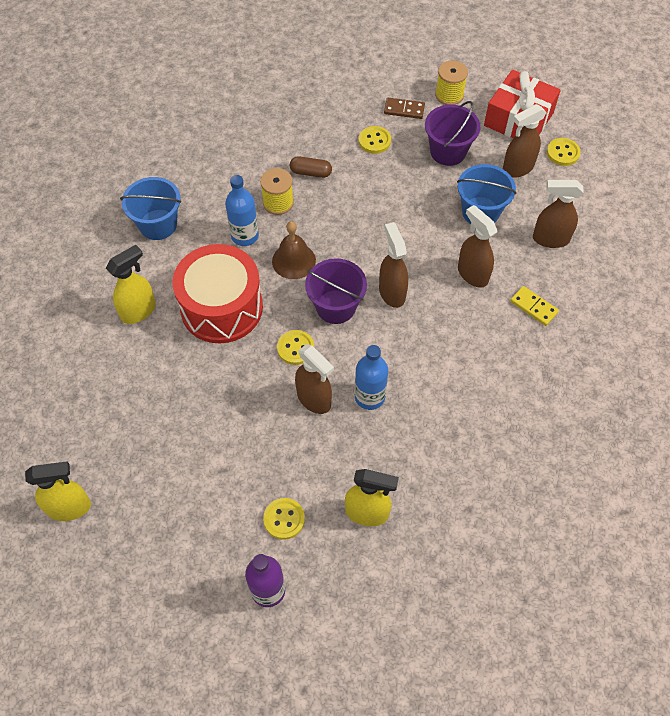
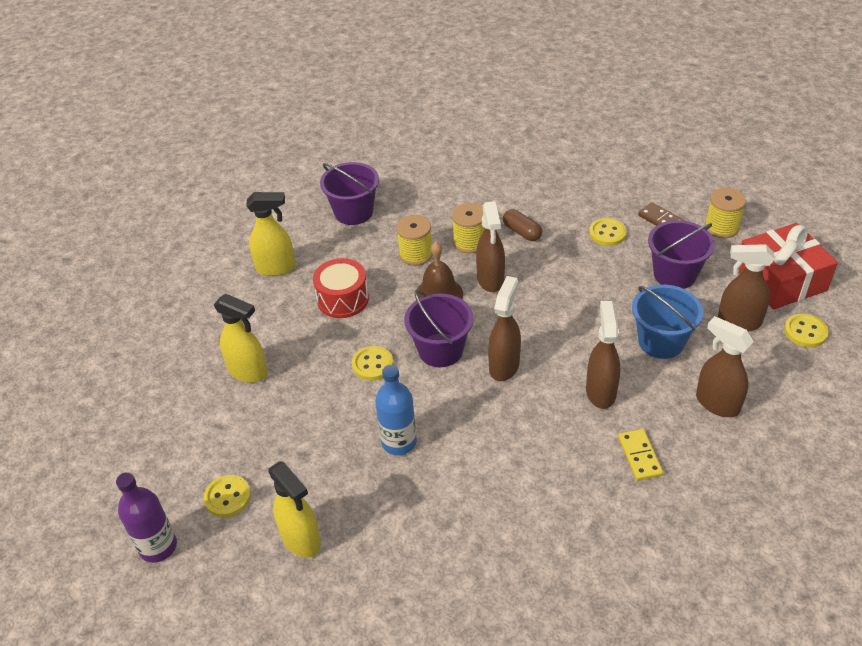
camera: 40 degrees right, 15 degrees down
(70, 507) = (85, 382): yellow spray bottle -> yellow spray bottle (248, 372)
(158, 224) = (353, 212): blue bucket -> purple bucket
(221, 307) = (343, 299): red drum -> red drum, size x0.59
(245, 236) = (415, 254): blue bottle -> yellow spool
(314, 399) = (348, 415): brown spray bottle -> brown spray bottle (490, 280)

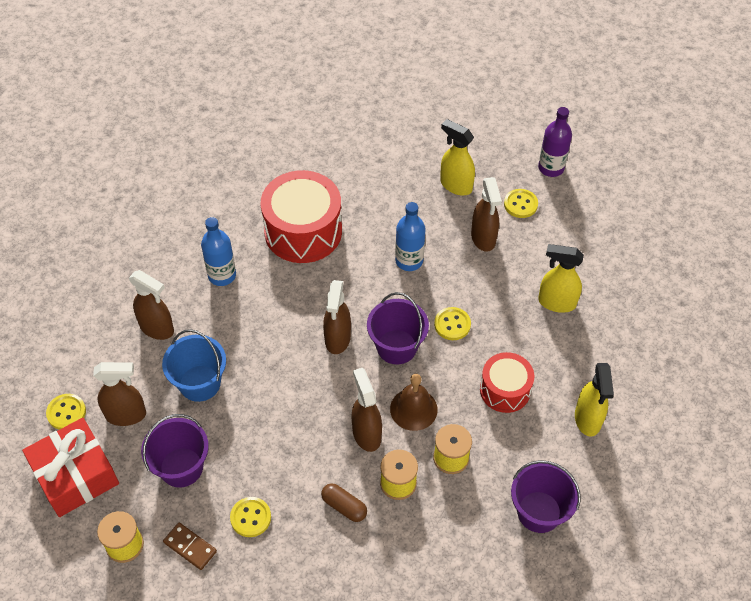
camera: 165 degrees right, 10 degrees up
(276, 268) = (587, 419): yellow spray bottle -> yellow spray bottle turned 75 degrees counterclockwise
(528, 501) = (303, 231): none -> red drum
(600, 392) = (253, 326): brown spray bottle -> brown spray bottle (483, 238)
(639, 456) = (222, 275): yellow domino -> blue bottle

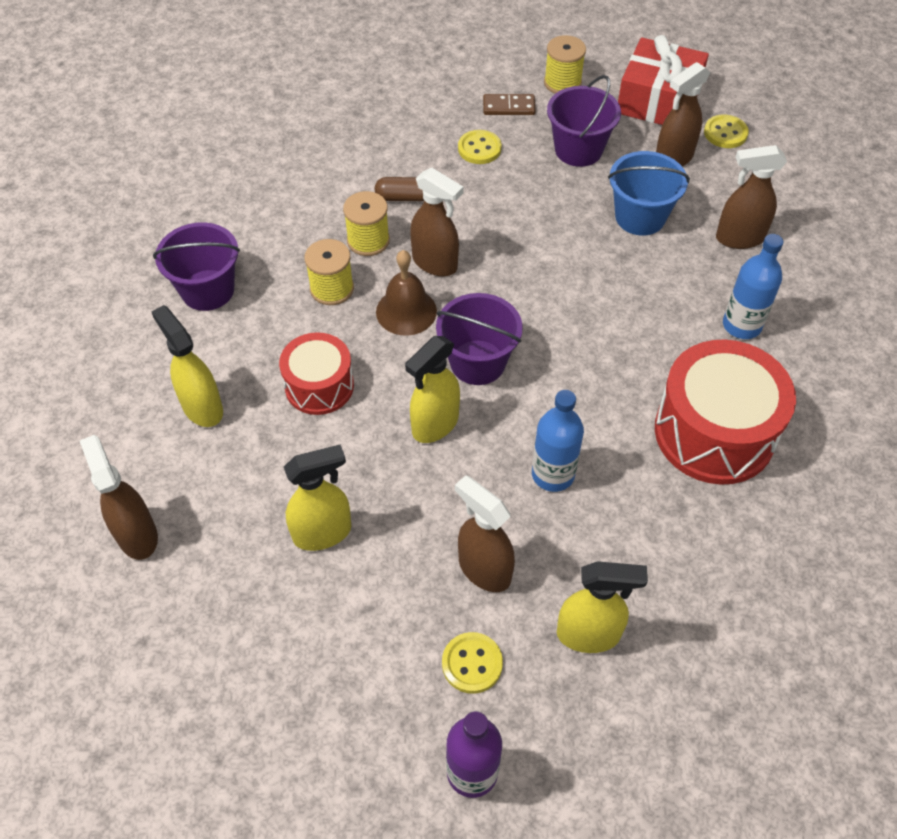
camera: 145 degrees right, 0 degrees up
(337, 339) = (549, 333): brown spray bottle -> brown spray bottle (137, 535)
(452, 324) = (434, 425): yellow button -> yellow spray bottle

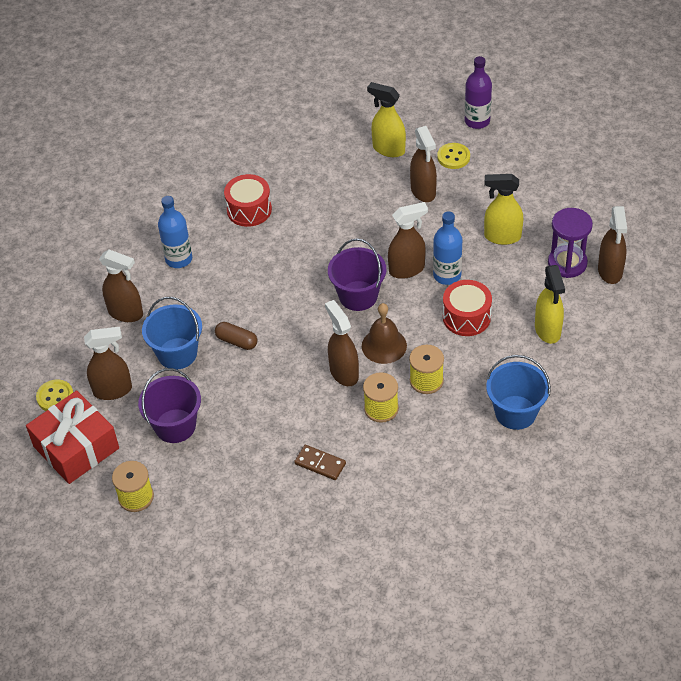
camera: 150 degrees left, 5 degrees down
(207, 290) = (515, 412): purple bucket -> blue bucket
(207, 524) = (567, 263): none -> purple hourglass
(404, 198) = (334, 435): brown capsule -> brown capsule (237, 341)
(434, 425) = (407, 269): yellow spray bottle -> brown spray bottle
(479, 148) = (249, 457): yellow button -> none
(509, 107) = (198, 489): brown domino -> brown domino (320, 464)
(553, 474) = (356, 221): blue bottle -> blue bottle (447, 275)
(714, 432) = (249, 210): red drum -> red drum, size x0.59

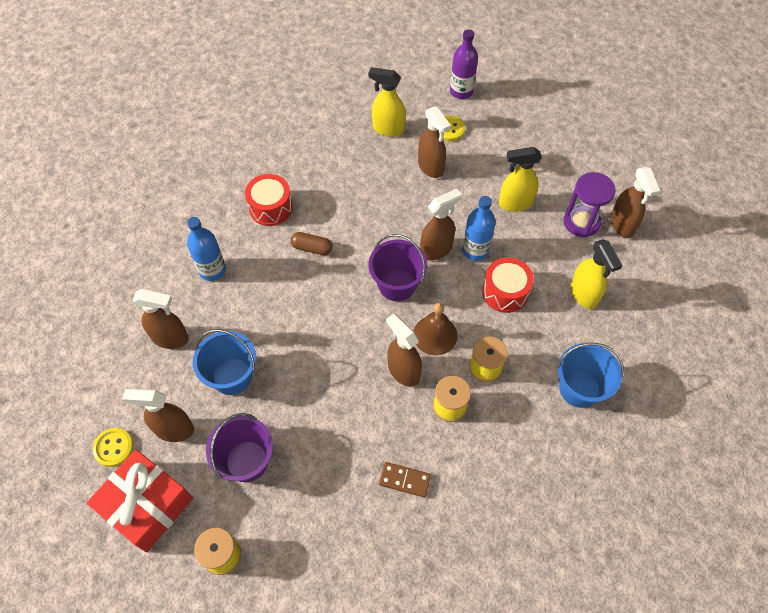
camera: 15 degrees left, 10 degrees up
(113, 390) = (174, 430): brown spray bottle -> brown spray bottle turned 150 degrees counterclockwise
(237, 341) = (289, 353): brown capsule -> brown capsule (312, 248)

